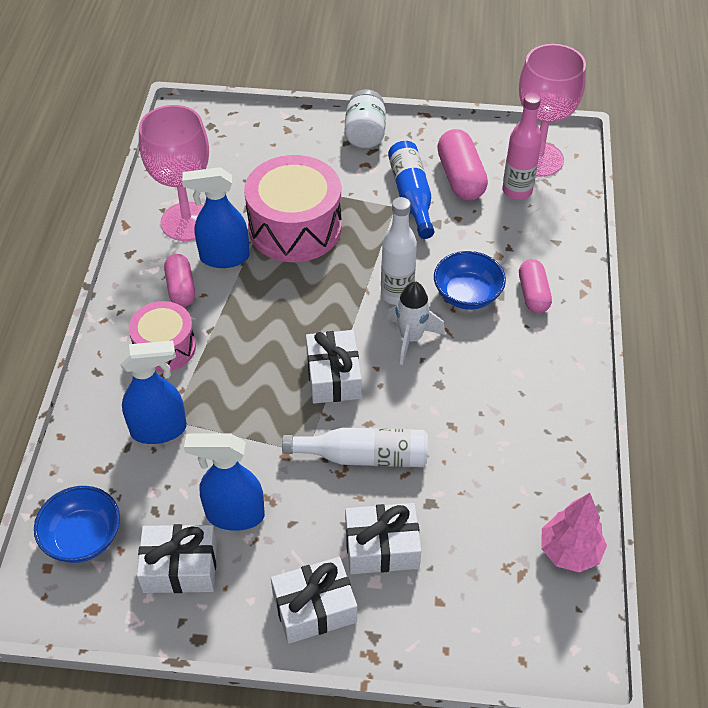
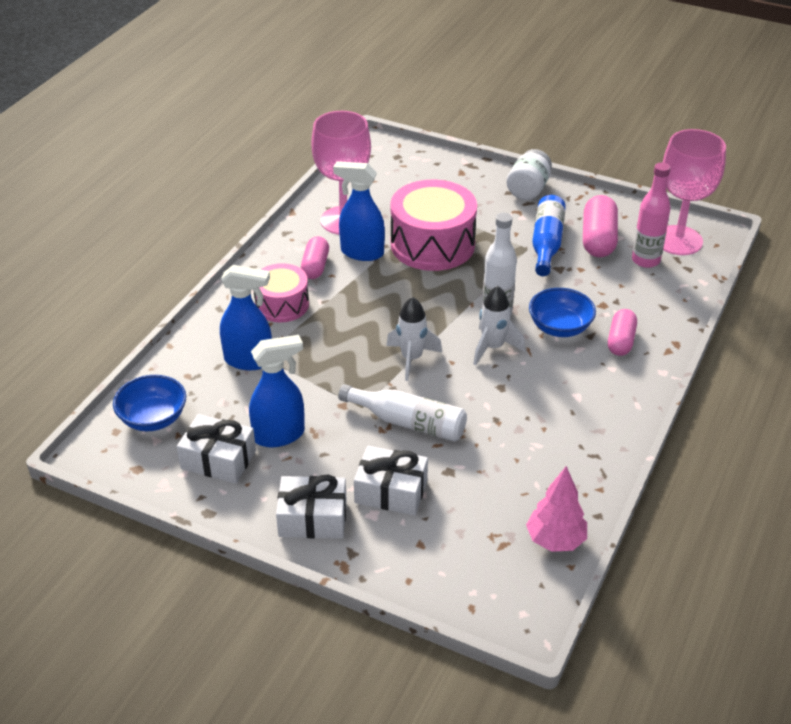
camera: 20 degrees right, 10 degrees down
(234, 515) = (279, 435): blue spray bottle -> blue spray bottle turned 135 degrees clockwise
(333, 376) = (411, 359): white gift -> white rocket

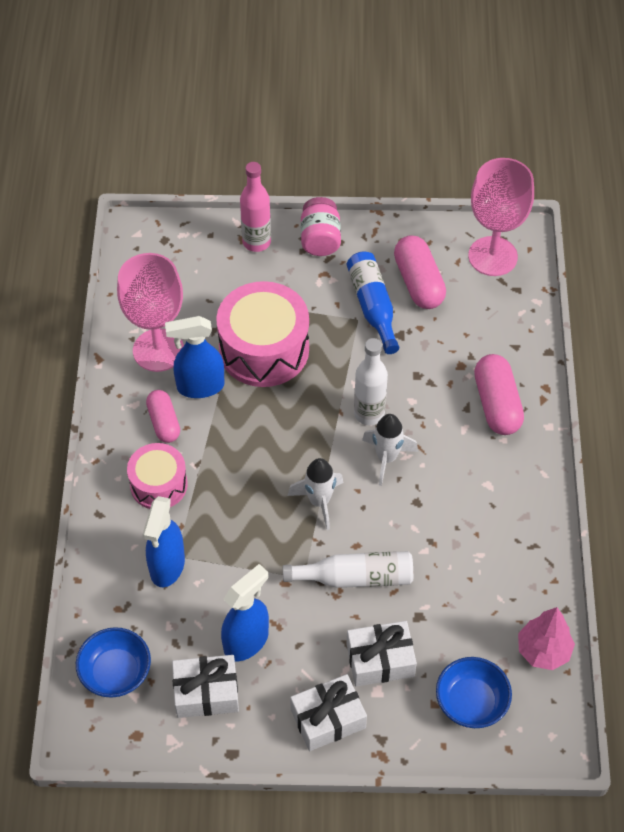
camera: 25 degrees left, 15 degrees up
(249, 360) = (167, 566): blue spray bottle -> blue spray bottle turned 120 degrees clockwise
(528, 189) = (320, 239): white jar -> pink jar
(560, 327) = (435, 409): blue bowl -> blue bowl (471, 702)
(620, 341) = (496, 404): pink capsule -> pink capsule, size x1.51
(645, 260) = (474, 294): pink bottle -> pink bottle (256, 242)

